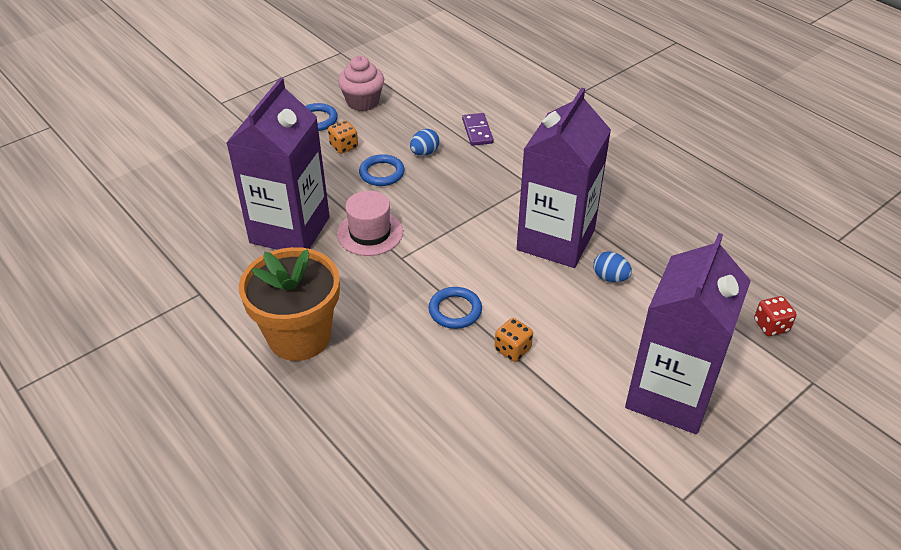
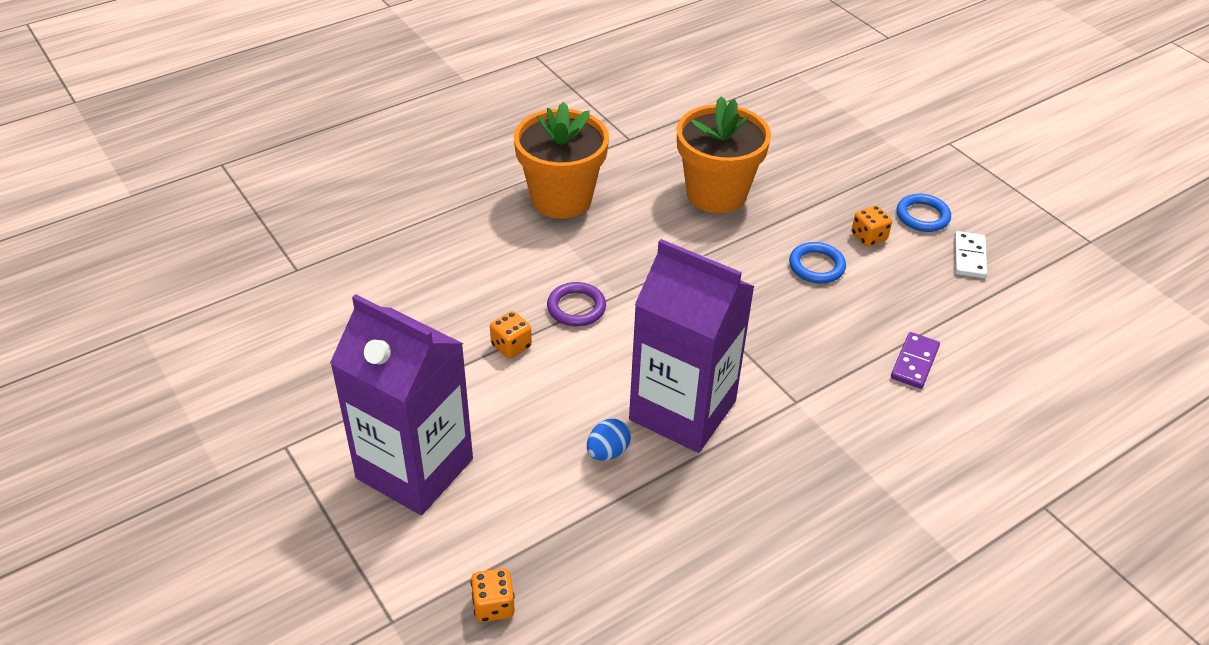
camera: 95 degrees right, 0 degrees up
(290, 230) = (716, 194): purple carton -> orange flower pot
(363, 102) = (969, 257): pink cupcake -> white domino
(370, 233) = (707, 251): pink hat -> none
(424, 153) = (860, 306): blue egg -> none
(455, 310) = (576, 307): blue ring -> purple ring
(477, 131) = (914, 362): purple domino -> purple domino turned 60 degrees counterclockwise
(771, 326) = (493, 606): red dice -> orange dice

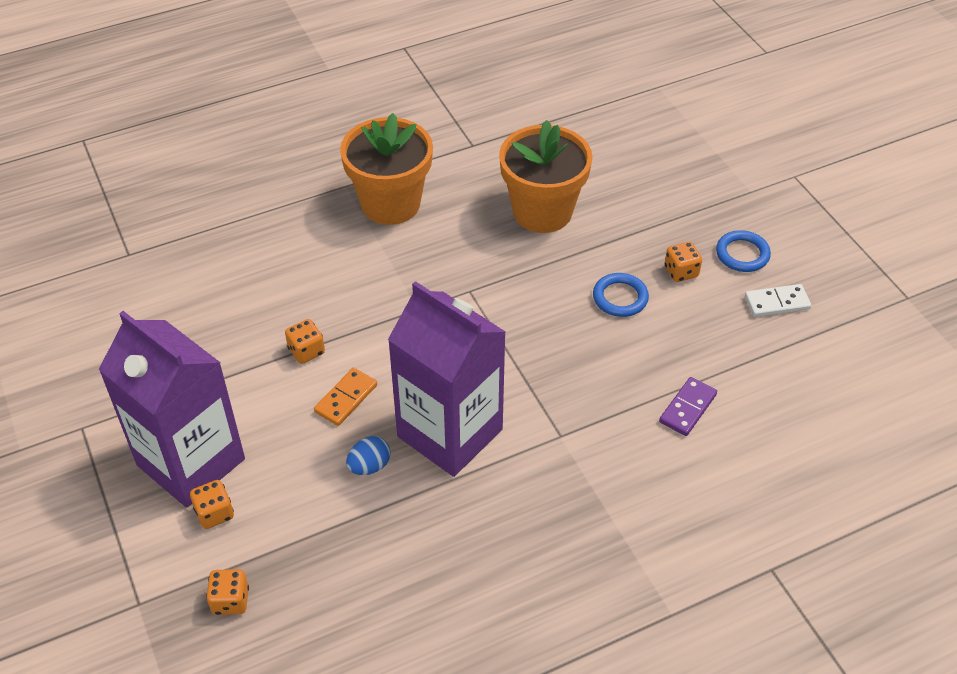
camera: 10 degrees right, 5 degrees up
(453, 518) = (214, 513): none -> orange dice
(565, 388) = (346, 398): none -> orange domino
(576, 307) = (376, 318): purple ring -> none
(969, 257) = (777, 303): white domino -> white domino turned 60 degrees clockwise

